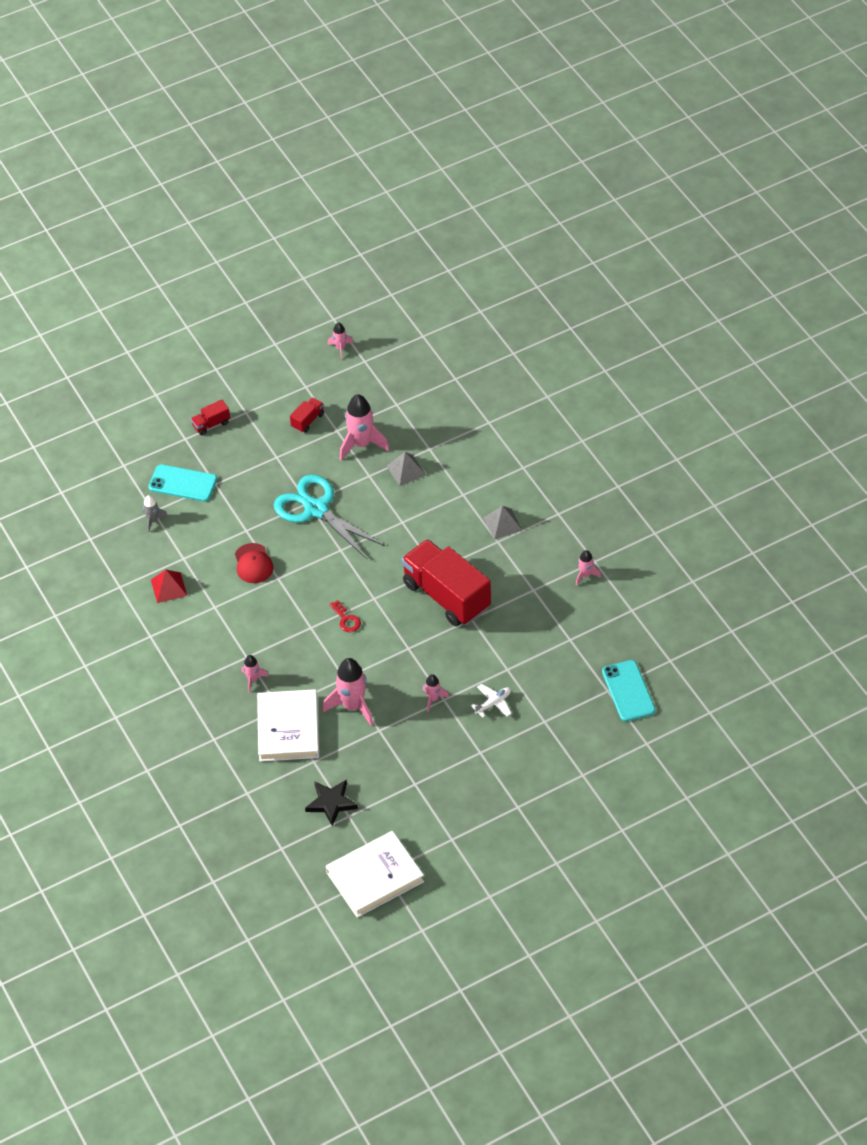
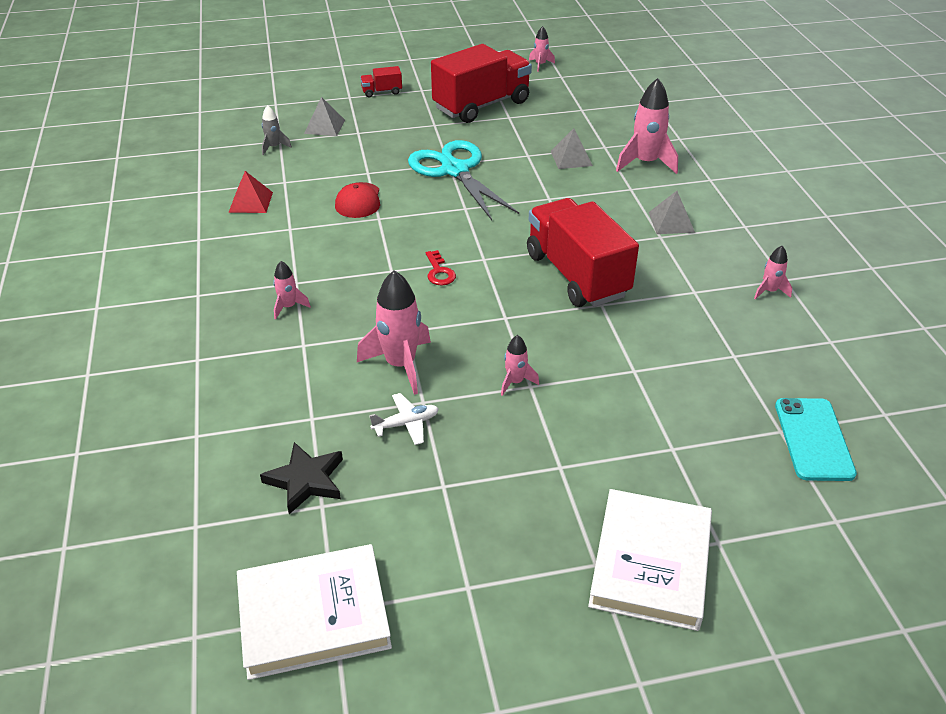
camera: 15 degrees right, 10 degrees down
(183, 483) = (324, 126): turquoise phone -> grey pyramid
(288, 729) = (300, 370): white book -> white book (650, 563)
(307, 421) = (481, 105): red truck -> red truck, size x2.39
(361, 444) = (530, 131): pink rocket -> pink rocket (645, 163)
(493, 703) = (600, 407): white plane -> white plane (406, 424)

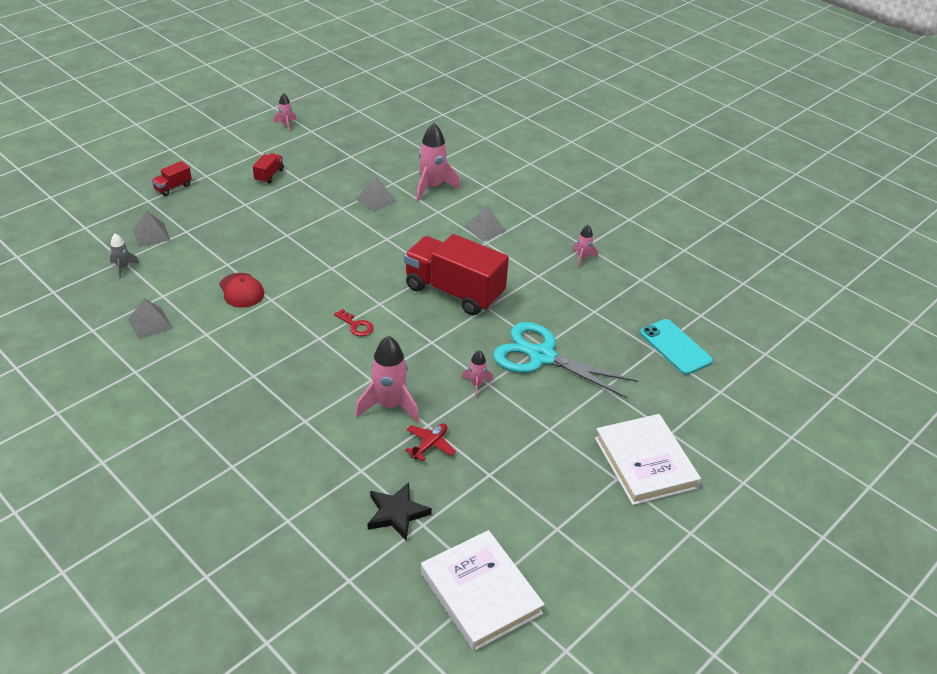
camera: 35 degrees left, 0 degrees up
(251, 202) = (150, 323): red pyramid -> grey pyramid
(288, 307) = (266, 397): pink rocket -> none
(314, 615) = (480, 593): white book -> white book turned 75 degrees counterclockwise
(406, 424) = (430, 445): white plane -> red plane
(455, 170) = (296, 239): turquoise scissors -> turquoise scissors (541, 356)
(481, 105) = (269, 175): red truck -> red truck, size x0.42

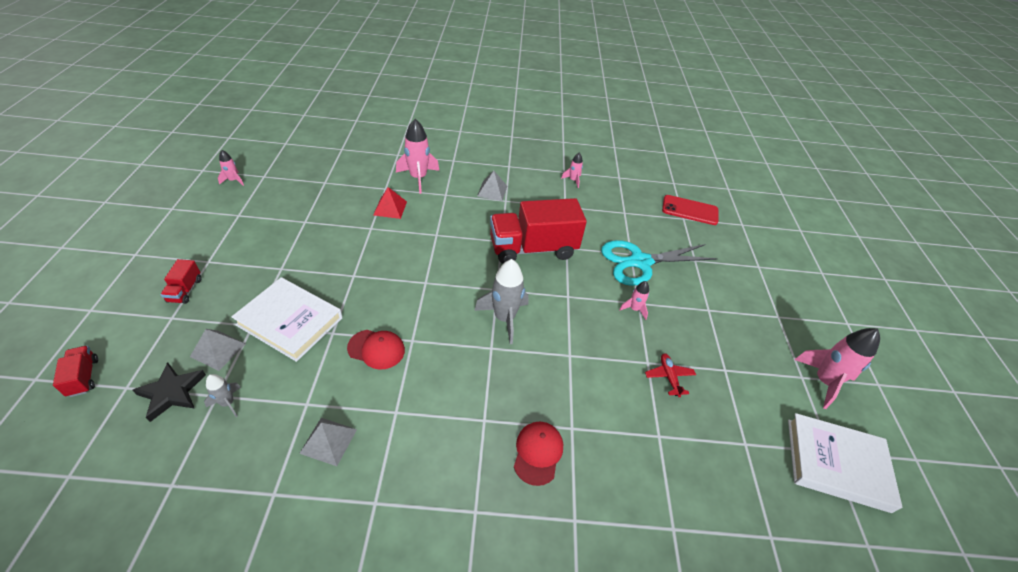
camera: 45 degrees left, 5 degrees up
(261, 417) = (538, 453): none -> red cap
(269, 175) = (272, 231): red truck -> red truck (83, 377)
(356, 325) = (504, 318): red key -> grey rocket
(376, 200) = (390, 208): grey pyramid -> red pyramid
(389, 405) = (607, 367): pink rocket -> pink rocket (823, 381)
(397, 513) = (723, 450): black star -> black star (172, 392)
(645, 463) = (775, 295): white book -> white book (290, 321)
(675, 347) = (690, 210): turquoise phone -> red phone

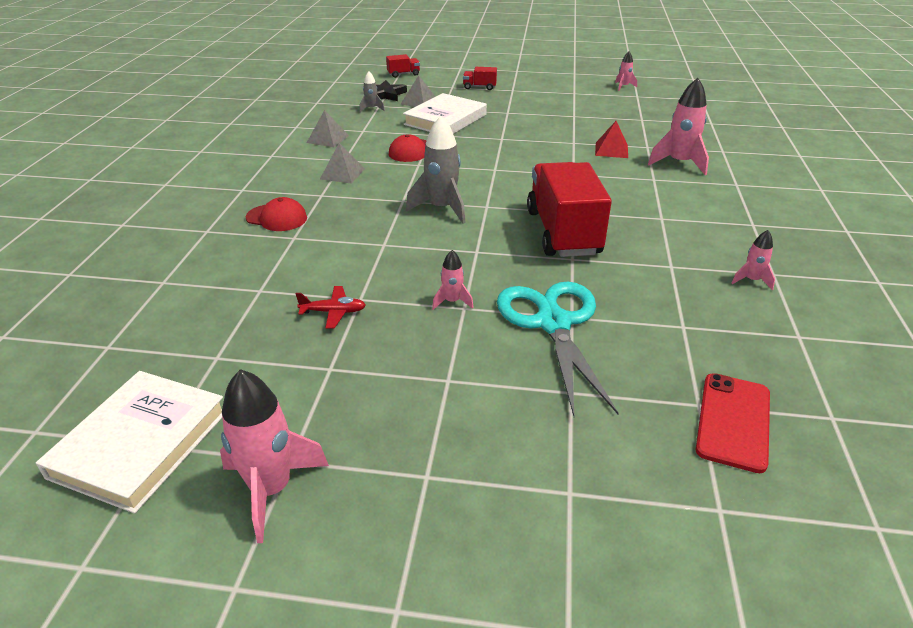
camera: 100 degrees right, 10 degrees down
(492, 191) = (679, 209): grey pyramid -> grey pyramid (342, 174)

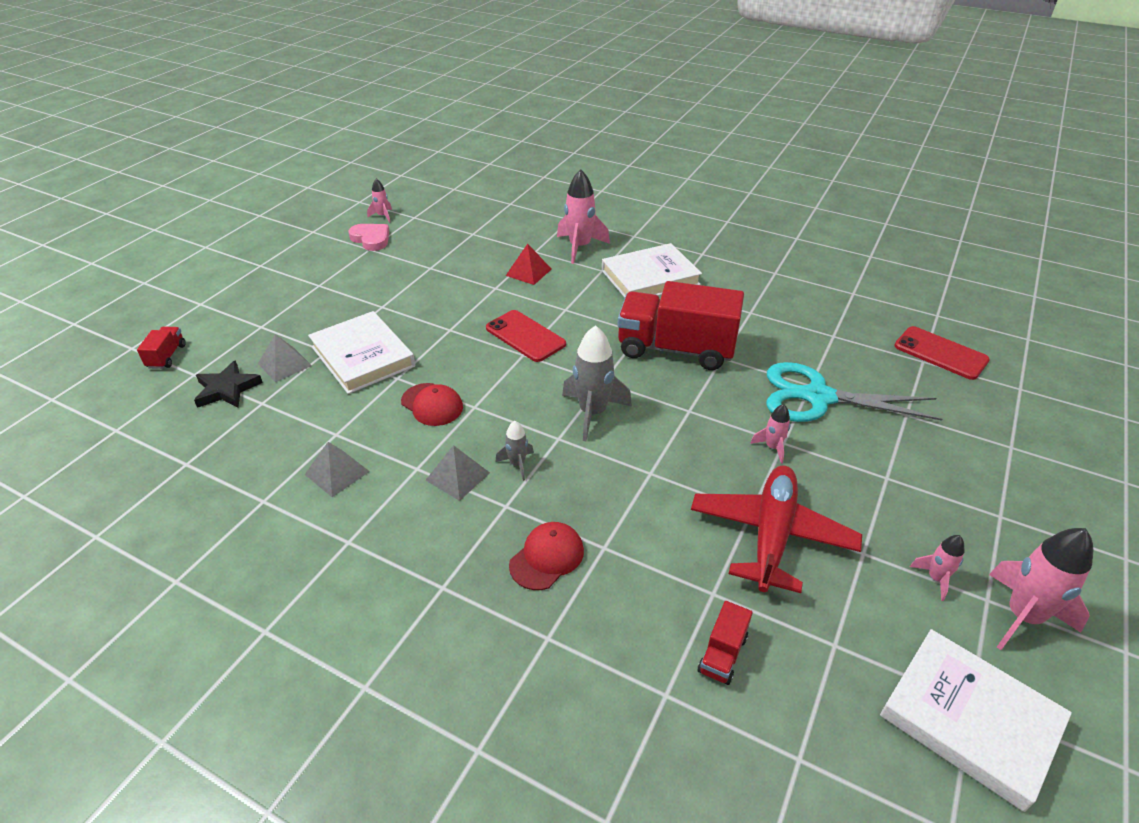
camera: 70 degrees left, 5 degrees up
(333, 312) = (771, 535): red plane -> red plane, size x2.26
(371, 109) = (267, 412): grey rocket -> grey rocket (517, 464)
(479, 87) = (285, 306): red truck -> red truck (722, 654)
(519, 165) = (525, 336): none -> red phone
(587, 90) = (371, 239): none -> pink heart
(669, 203) = (650, 277): none -> white book
(751, 280) = (781, 285): pink rocket -> pink rocket (936, 578)

